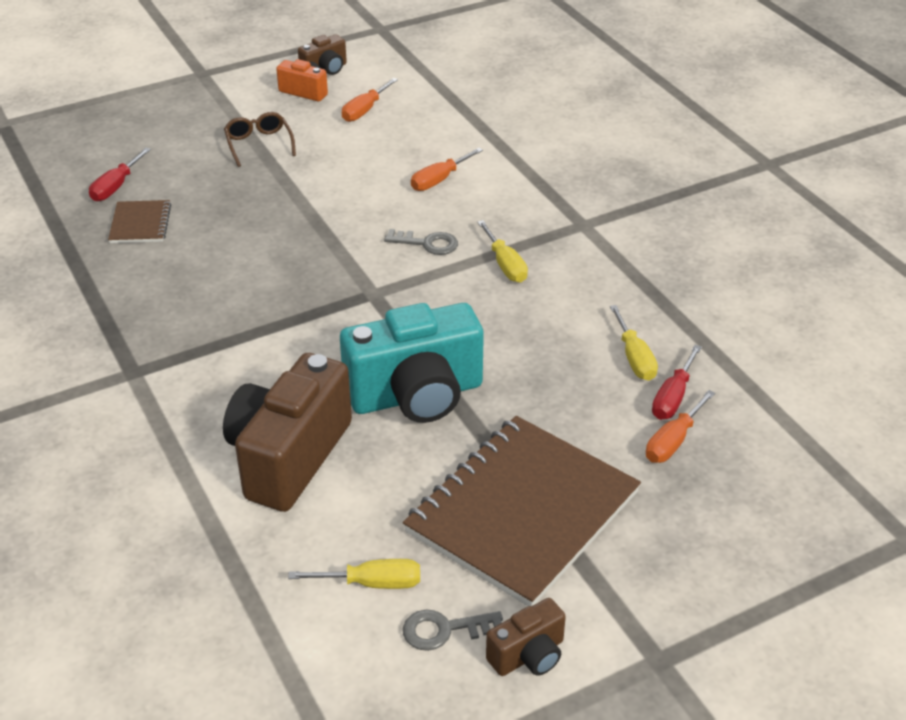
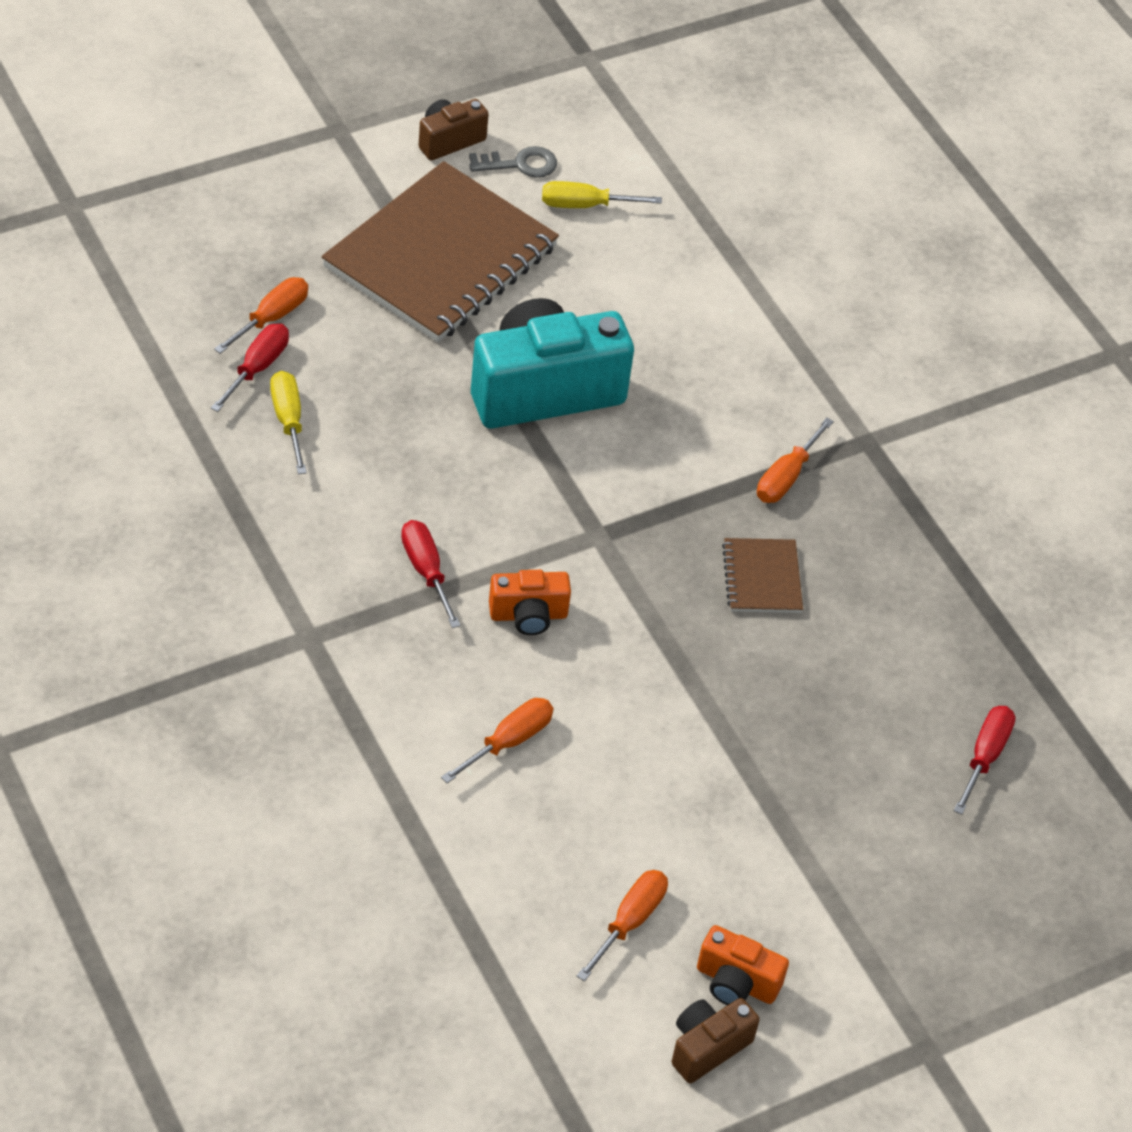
camera: 175 degrees right, 10 degrees up
(140, 224) = (927, 677): brown notebook -> brown notebook (762, 578)
(212, 341) = (786, 477): none -> orange screwdriver
(259, 144) = (792, 842): brown glasses -> none
(289, 457) = (676, 329): brown camera -> none
(427, 243) = (528, 615): grey key -> orange camera
(505, 265) = (426, 571): yellow screwdriver -> red screwdriver

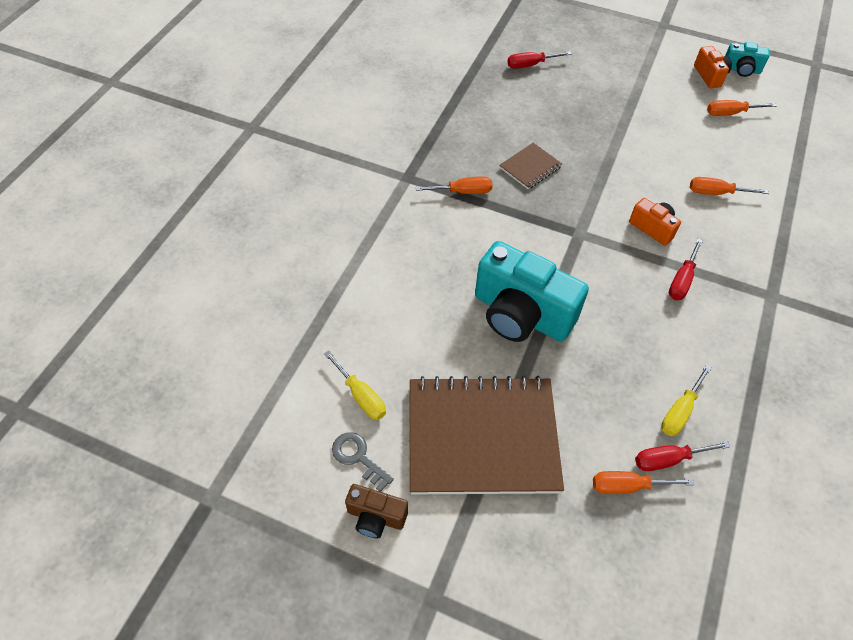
camera: 125 degrees left, 5 degrees up
(707, 1047) = (741, 70): brown camera -> turquoise camera

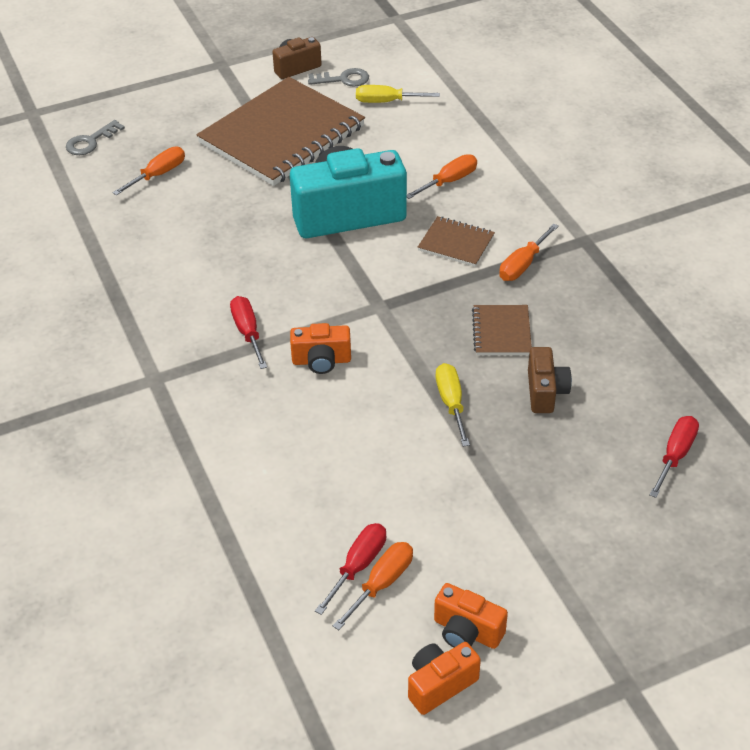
camera: 135 degrees right, 10 degrees down
(481, 235) = (456, 243): none -> brown notebook
(550, 126) = (545, 392): none -> brown camera
(658, 596) = (90, 142): none -> grey key
(668, 459) = (143, 205): red screwdriver -> red screwdriver (358, 566)
(679, 411) = (160, 237): yellow screwdriver -> yellow screwdriver (451, 403)
(716, 193) = (298, 449): orange screwdriver -> orange screwdriver (449, 181)
(741, 70) = (440, 684): turquoise camera -> orange camera

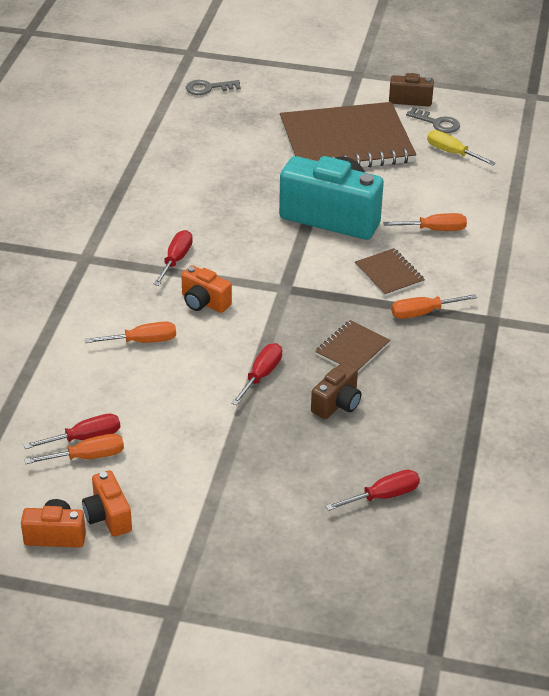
camera: 35 degrees right, 5 degrees down
(158, 174) = (230, 130): orange screwdriver -> orange screwdriver (143, 341)
(451, 403) = (261, 375): yellow screwdriver -> red screwdriver

